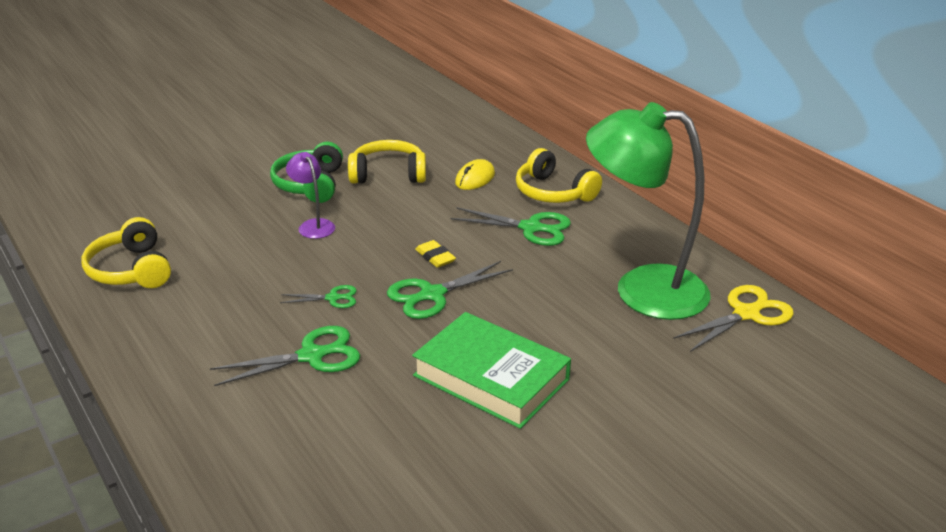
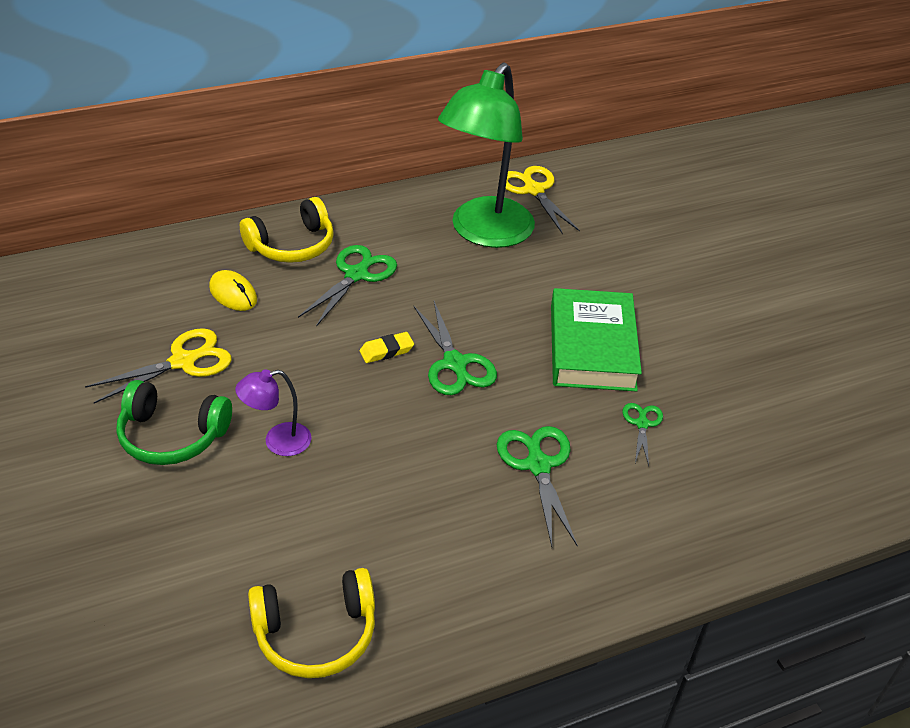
camera: 80 degrees left, 10 degrees up
(333, 298) = (439, 439): green scissors -> green scissors (642, 424)
(388, 174) = (184, 361): yellow headphones -> yellow scissors
(491, 377) = (592, 347): green book -> green book turned 45 degrees counterclockwise

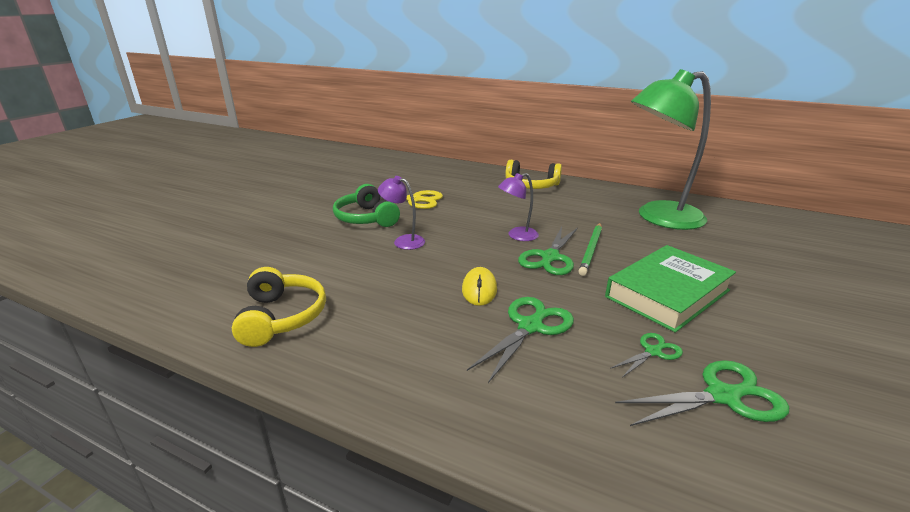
camera: 50 degrees right, 15 degrees down
(233, 294) = (474, 189): yellow mouse -> yellow mouse (479, 289)
(316, 633) = (281, 317): yellow headphones -> yellow headphones turned 135 degrees counterclockwise
(357, 274) = (548, 205): green scissors -> green scissors (723, 396)
(386, 351) = (517, 236): yellow eraser -> purple lamp
(478, 327) = (591, 250): none -> green pencil
(534, 190) = (725, 214): yellow scissors -> none

